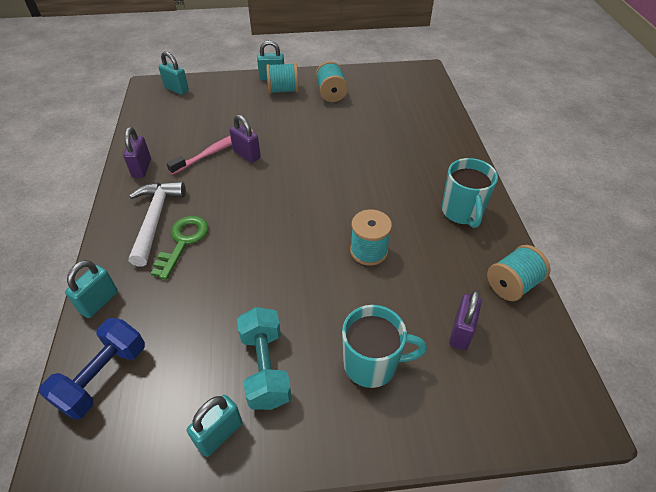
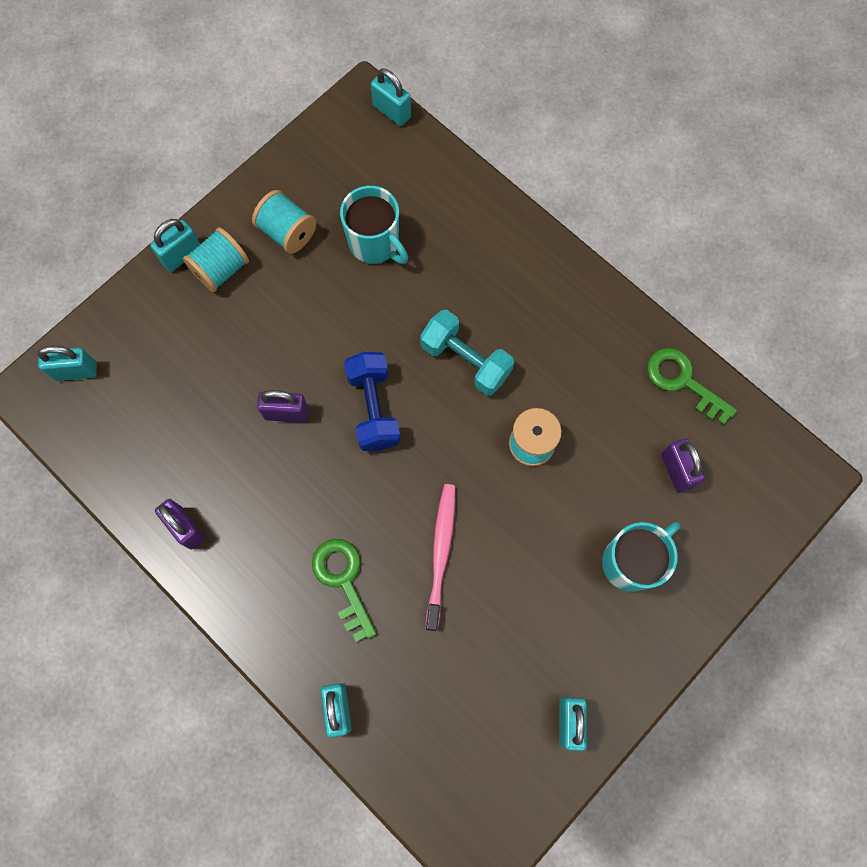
camera: 40 degrees left, 25 degrees up
(103, 377) = (426, 764): blue dumbbell -> blue dumbbell (373, 408)
(155, 219) = (283, 579): white hammer -> none
(215, 151) = (244, 436): pink toothbrush -> pink toothbrush (441, 553)
(265, 368) = (551, 639): turquoise dumbbell -> turquoise dumbbell (465, 360)
(435, 80) = (392, 111): none -> turquoise padlock
(462, 212) = (579, 322): turquoise mug -> turquoise mug (375, 243)
(512, 284) = (683, 381): turquoise spool -> green key

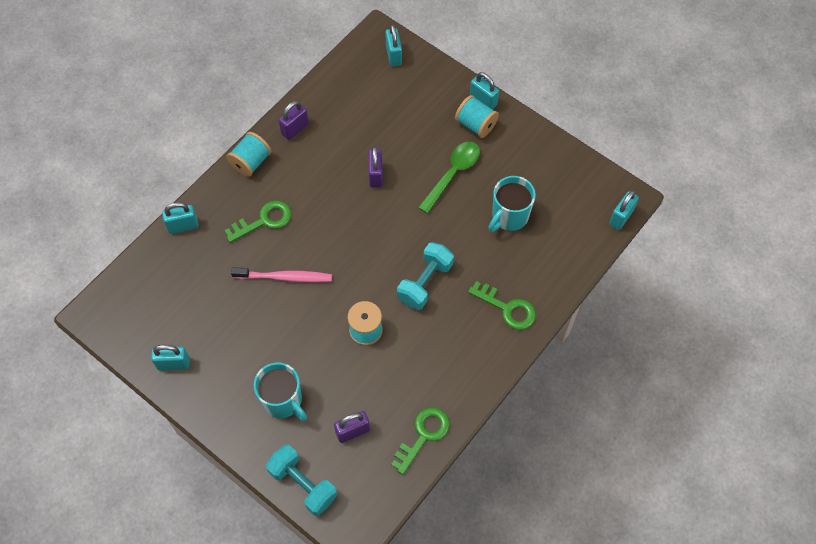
camera: 85 degrees right, 10 degrees down
(287, 232) = (510, 161): turquoise spool -> turquoise spool (251, 162)
(298, 308) = (452, 174): none -> green spoon
(373, 408) = (384, 227): blue dumbbell -> none
(511, 262) = (507, 308): none -> green key
(748, 539) = (303, 484): none -> turquoise dumbbell

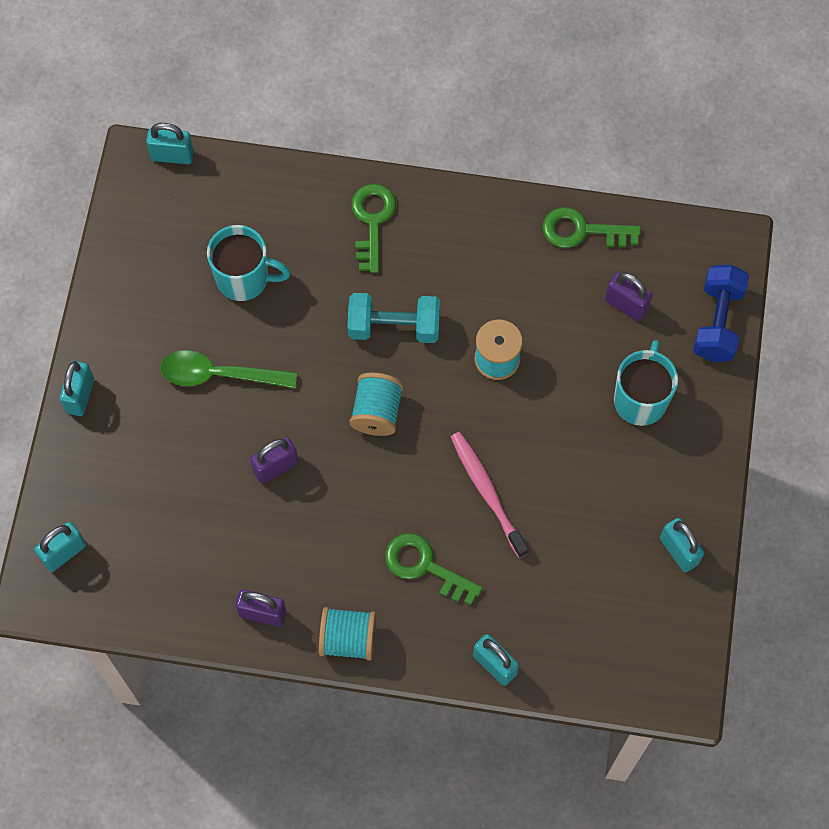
camera: 120 degrees left, 5 degrees up
(303, 484) = (717, 322): turquoise dumbbell -> blue dumbbell
(475, 125) = (125, 386): turquoise spool -> turquoise spool (377, 412)

